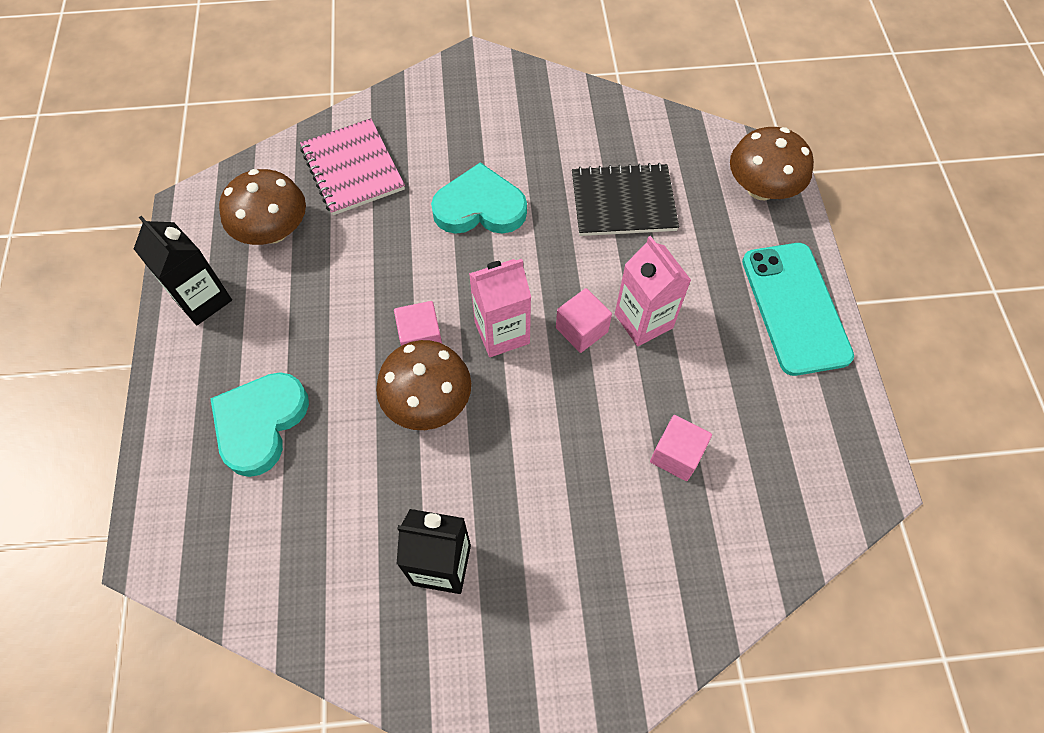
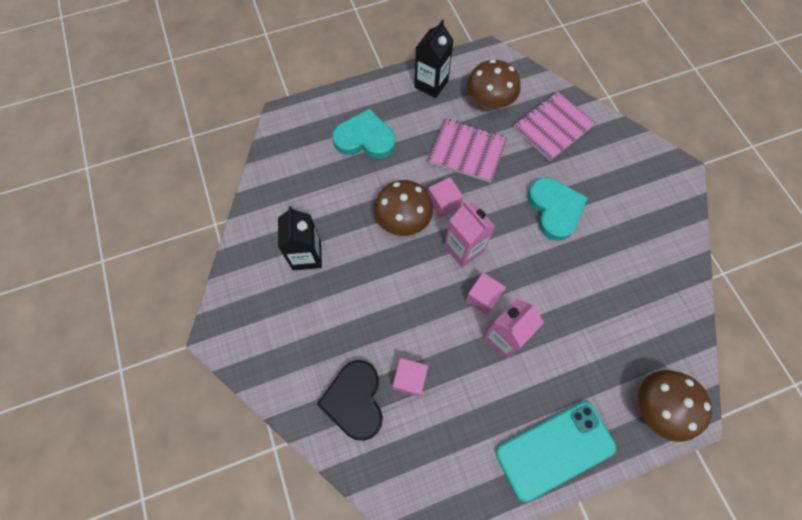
camera: 75 degrees right, 5 degrees up
(347, 285) = (467, 152): none -> pink notebook
(623, 202) = (599, 303): black notebook -> none
(693, 539) = (355, 400): none -> black heart

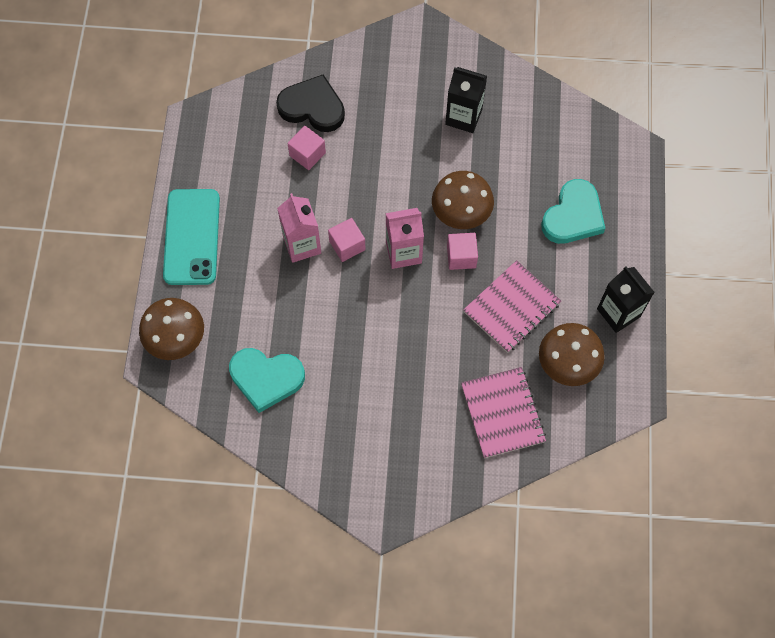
camera: 115 degrees right, 0 degrees up
(554, 209) = (403, 358): turquoise heart -> turquoise heart (266, 378)

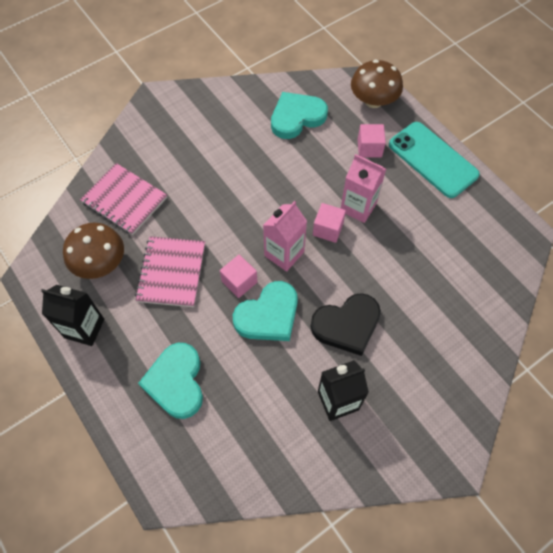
camera: 140 degrees right, 5 degrees down
(307, 154) = (423, 271): pink cube -> pink cube (369, 148)
(312, 107) = (459, 311): black heart -> black heart (347, 325)
(461, 212) = (268, 315): brown mushroom -> turquoise heart

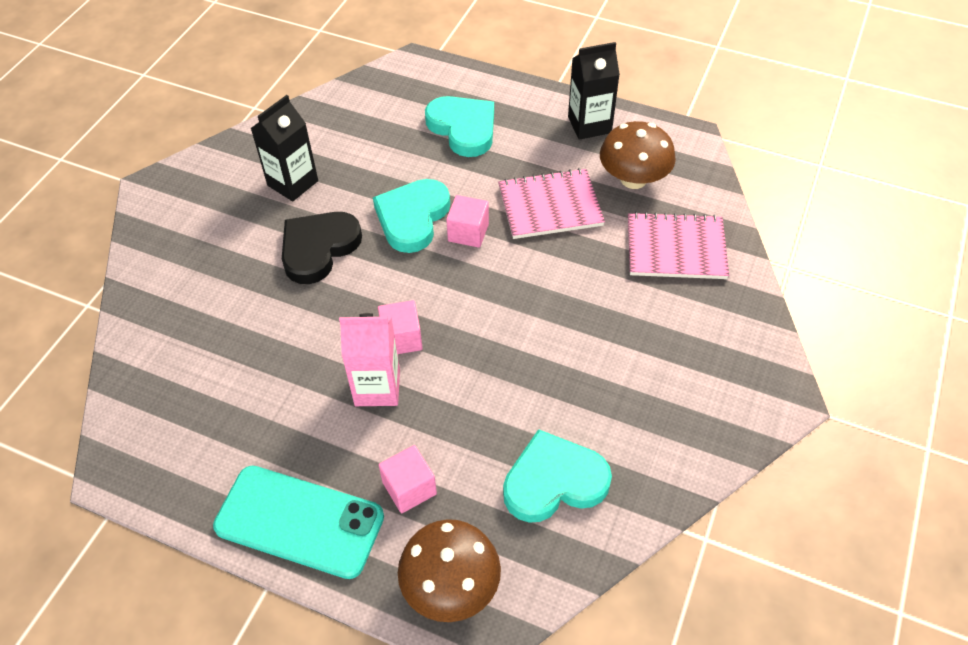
camera: 150 degrees right, 10 degrees down
(171, 272) = (550, 206): pink notebook -> pink notebook turned 75 degrees counterclockwise
(284, 254) = (438, 284): pink carton -> none
(296, 117) = (554, 481): turquoise heart -> turquoise heart turned 135 degrees counterclockwise

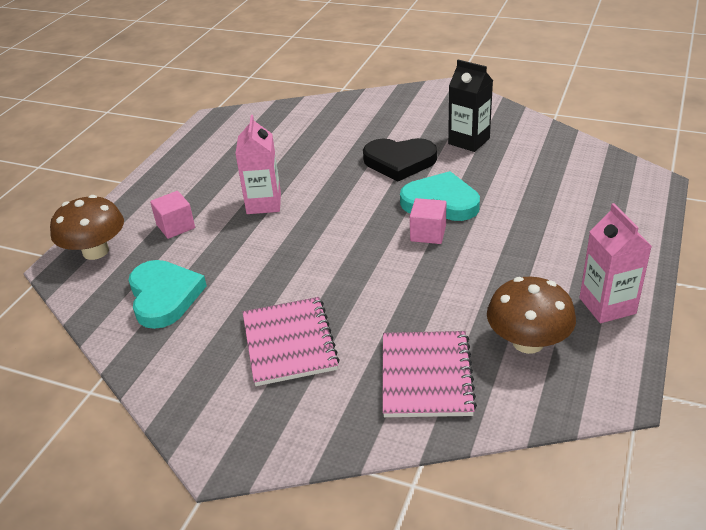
camera: 90 degrees right, 15 degrees down
(299, 522) = (162, 185): turquoise phone -> none
(318, 248) = (399, 162): black heart -> black heart turned 150 degrees clockwise
(401, 338) = (309, 210): pink cube -> none
(463, 128) = (568, 220): turquoise heart -> none
(550, 206) = (472, 281): pink notebook -> pink notebook (289, 343)
(589, 125) = (607, 306): black carton -> pink carton

